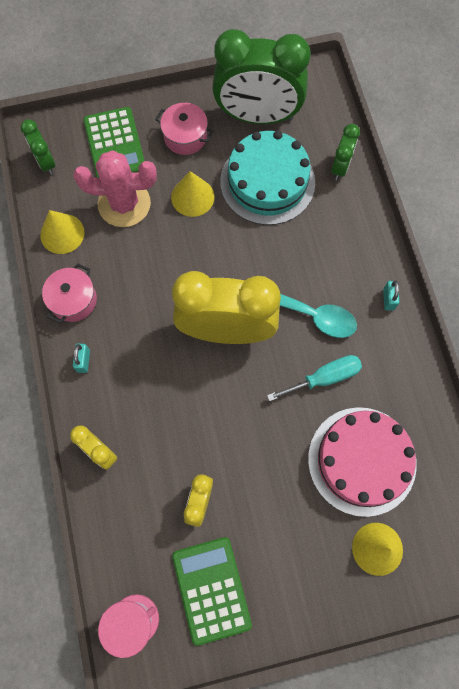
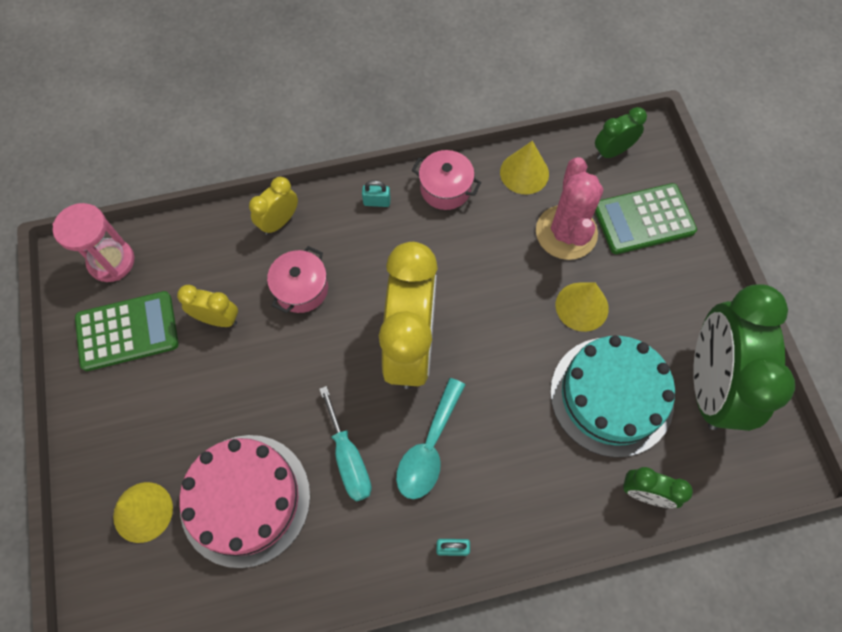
camera: 90 degrees right, 5 degrees down
(185, 137) = (665, 297): pink pot -> pink pot (301, 289)

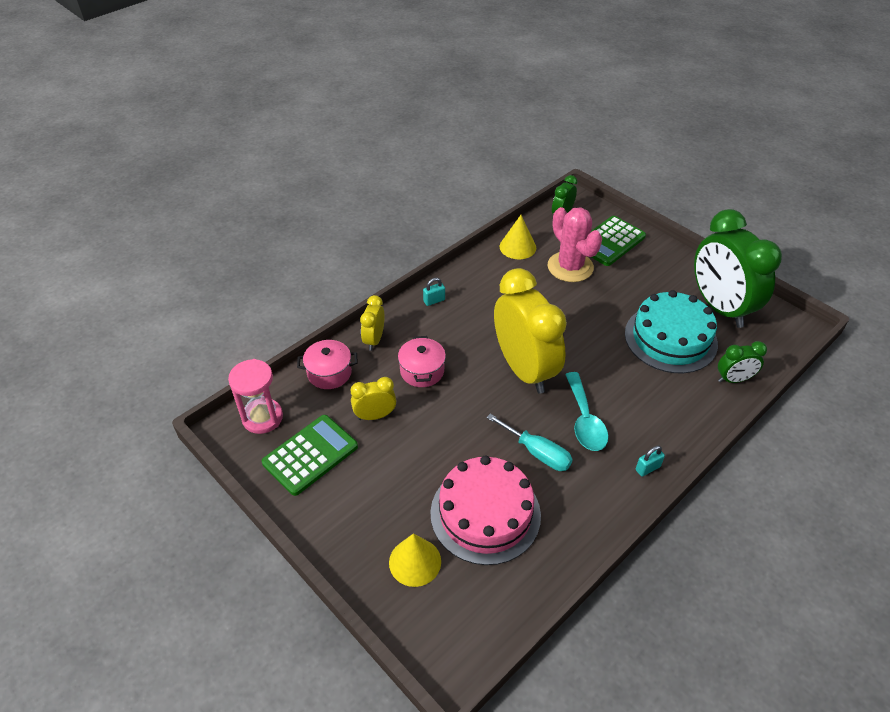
camera: 30 degrees left, 20 degrees down
(445, 188) = (474, 275): pink pot -> pink pot (329, 373)
(582, 306) = (613, 300): yellow cone -> none

